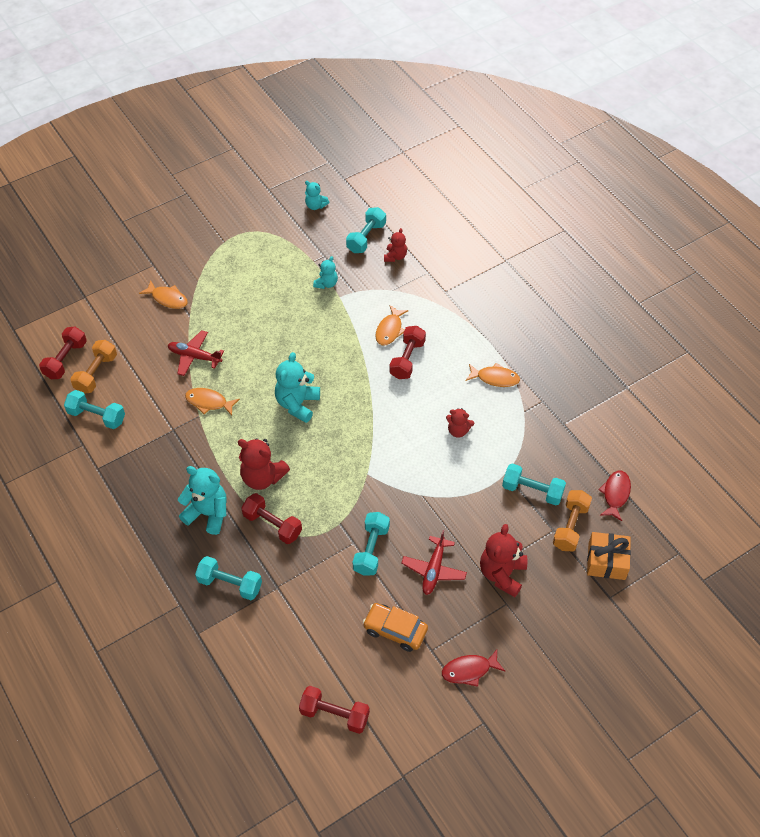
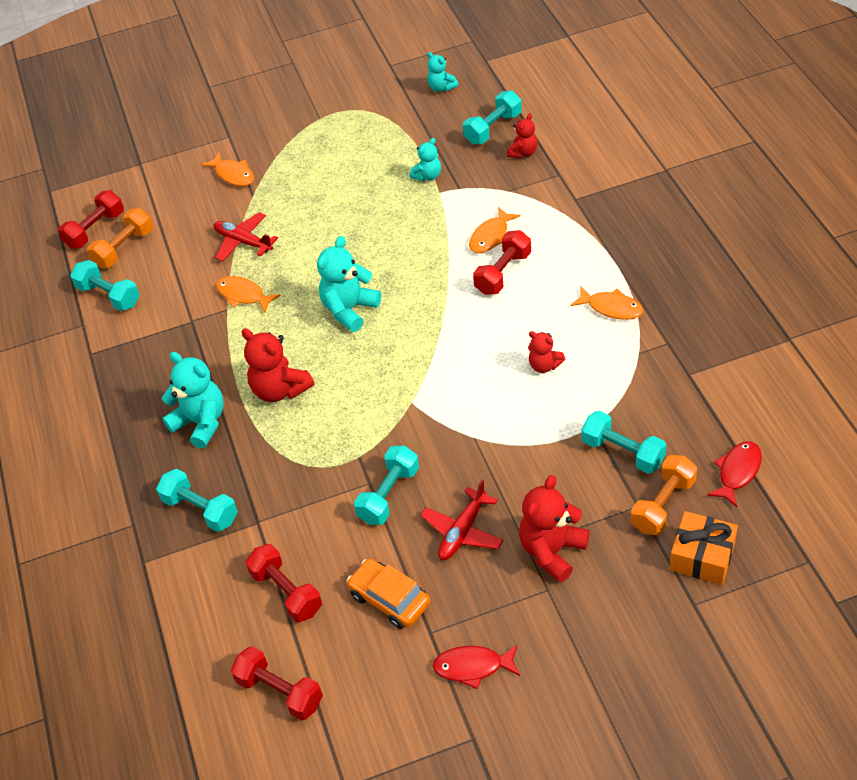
camera: 20 degrees right, 5 degrees down
(272, 525) = (274, 447): red dumbbell -> red dumbbell (286, 592)

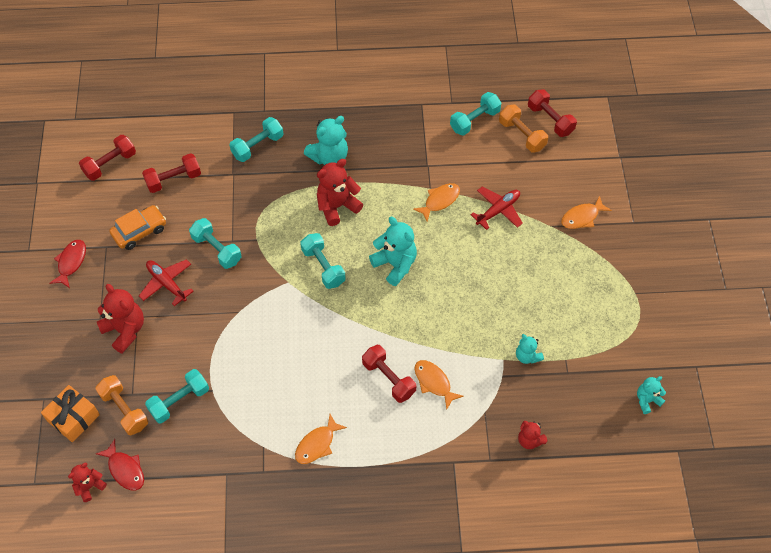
camera: 100 degrees right, 10 degrees up
(493, 128) = (572, 426): turquoise dumbbell -> turquoise dumbbell (323, 267)
(544, 365) = (281, 377): red teddy bear -> red teddy bear (90, 486)

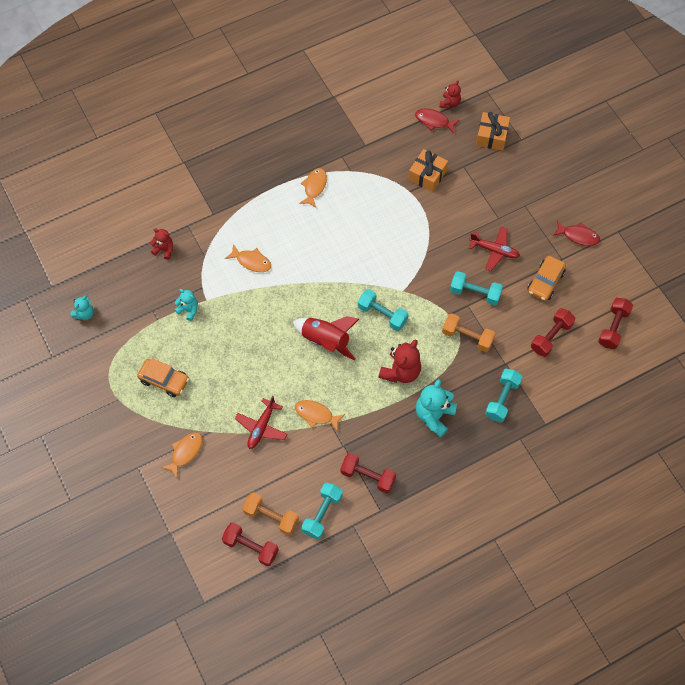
camera: 155 degrees right, 5 degrees up
(71, 262) = (578, 236): red fish -> red fish turned 60 degrees counterclockwise
(124, 410) = (461, 155): orange dumbbell -> orange dumbbell (467, 337)
(125, 330) = (500, 205): red teddy bear -> none
(179, 401) = (427, 175): turquoise dumbbell -> orange gift
(388, 378) = (286, 250): red dumbbell -> red dumbbell (367, 476)
(395, 264) = (326, 341): turquoise teddy bear -> red rocket
(440, 201) = (316, 414): orange fish -> orange fish turned 90 degrees clockwise
(580, 292) = (164, 380): none -> orange car

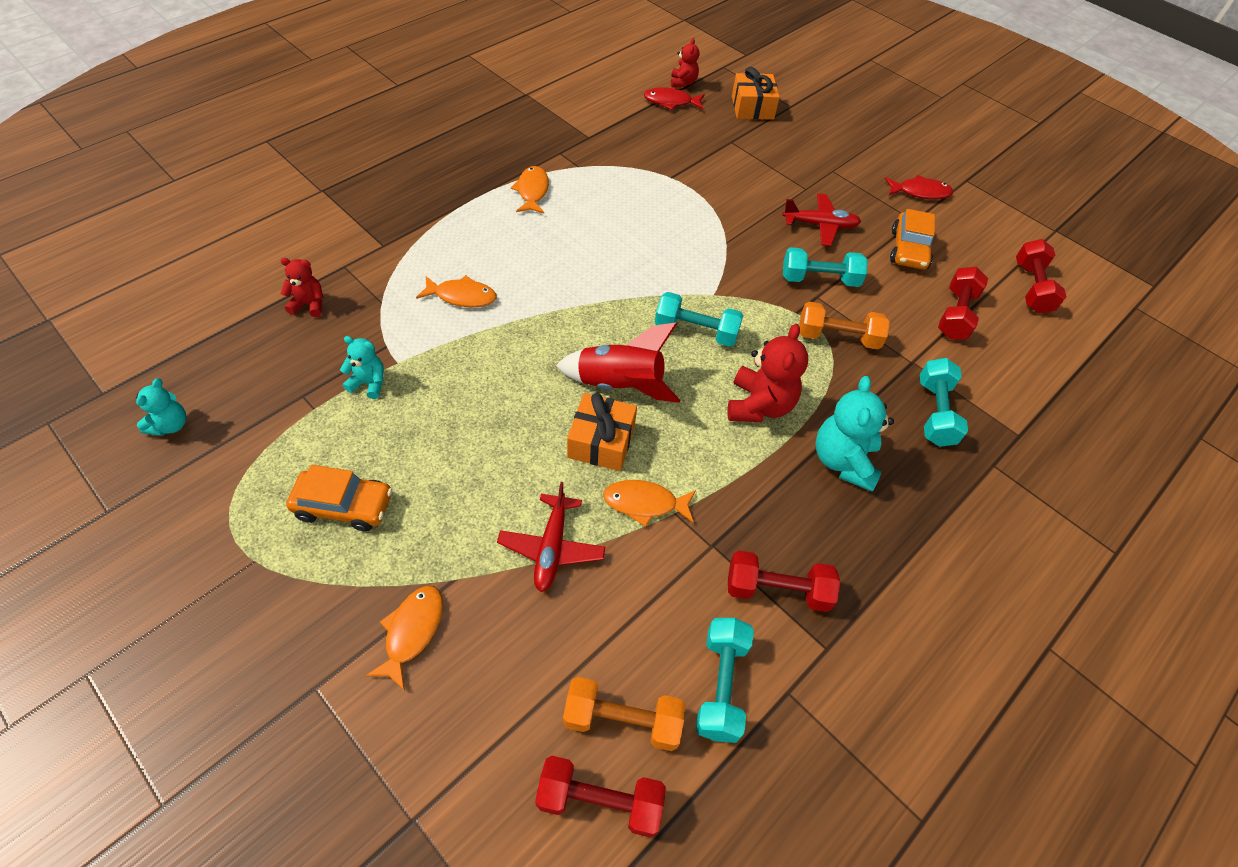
camera: 20 degrees left, 10 degrees down
(427, 175) = (687, 157): orange gift -> orange gift (601, 441)

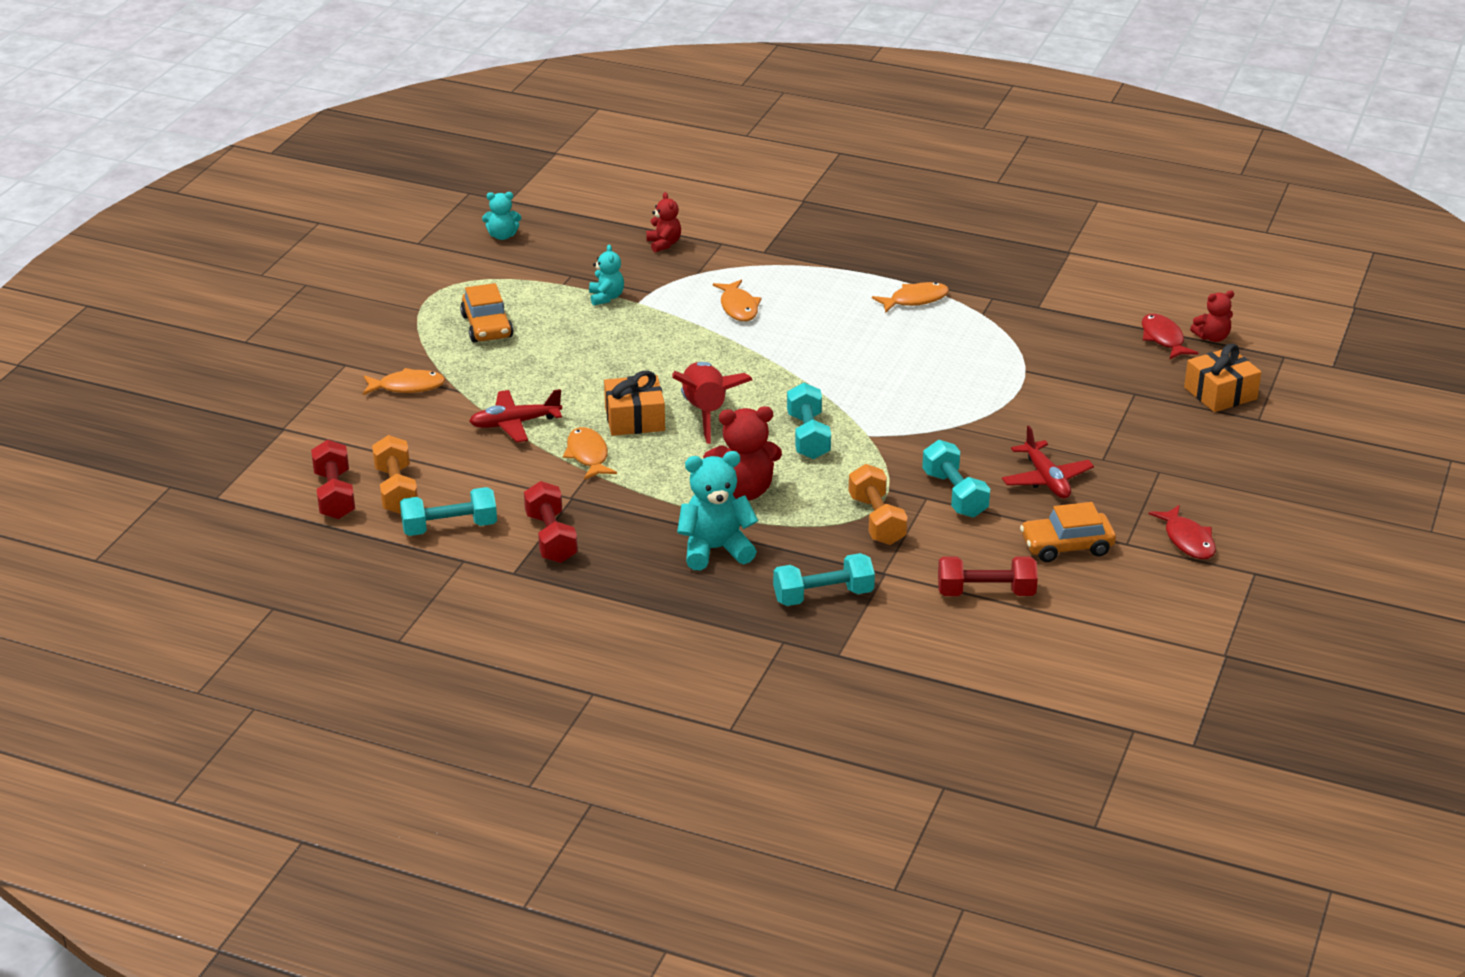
camera: 70 degrees right, 20 degrees down
(1031, 288) = (1088, 644): red dumbbell -> none

